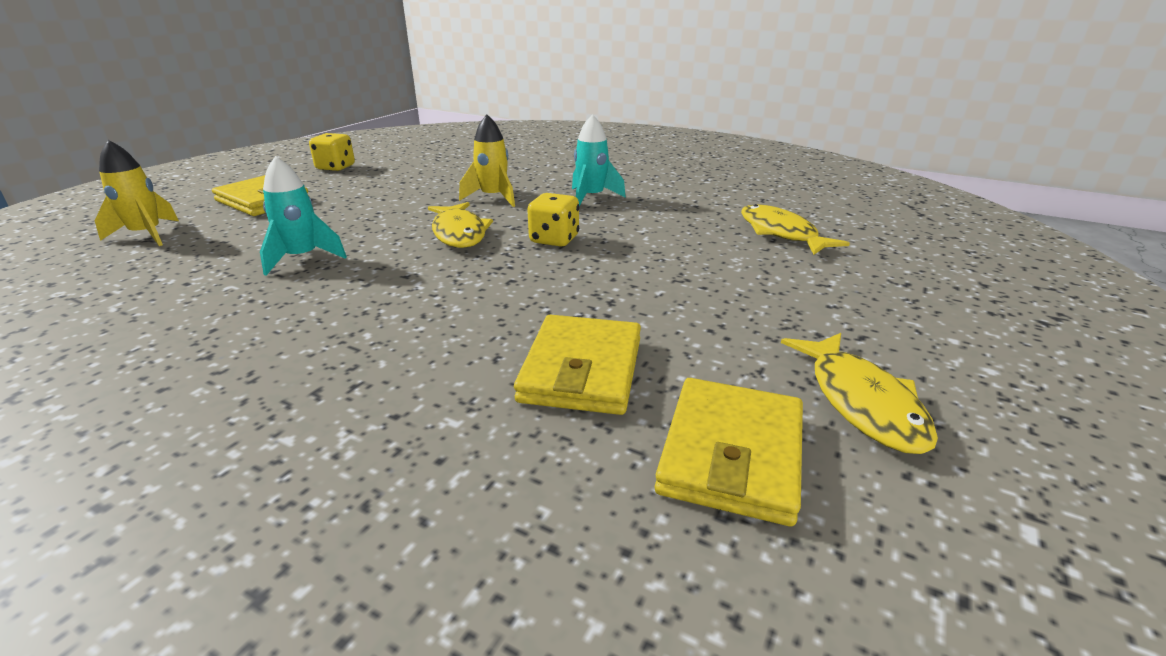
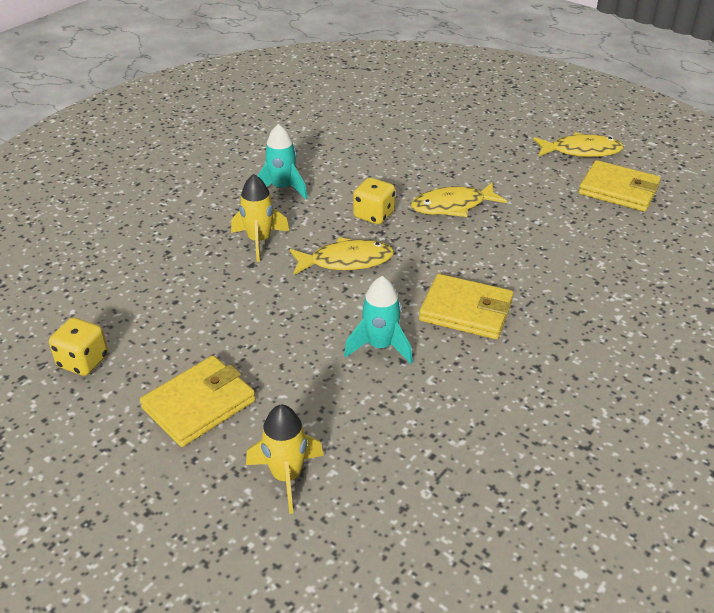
camera: 80 degrees left, 10 degrees up
(582, 370) = (555, 220): yellow wallet -> yellow wallet (466, 311)
(780, 233) = (387, 123): yellow fish -> yellow fish (452, 206)

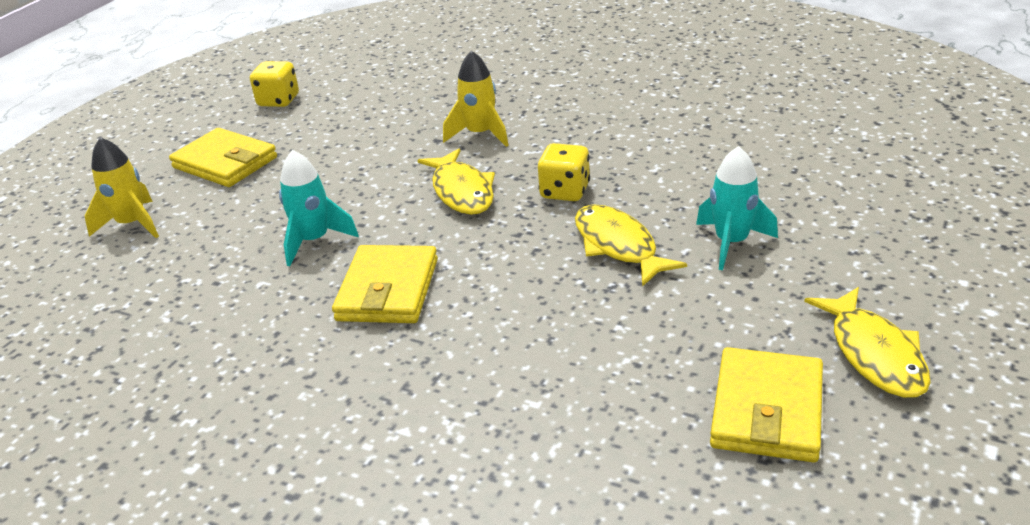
camera: 80 degrees right, 5 degrees down
(282, 188) = (590, 124): turquoise rocket -> turquoise rocket (731, 243)

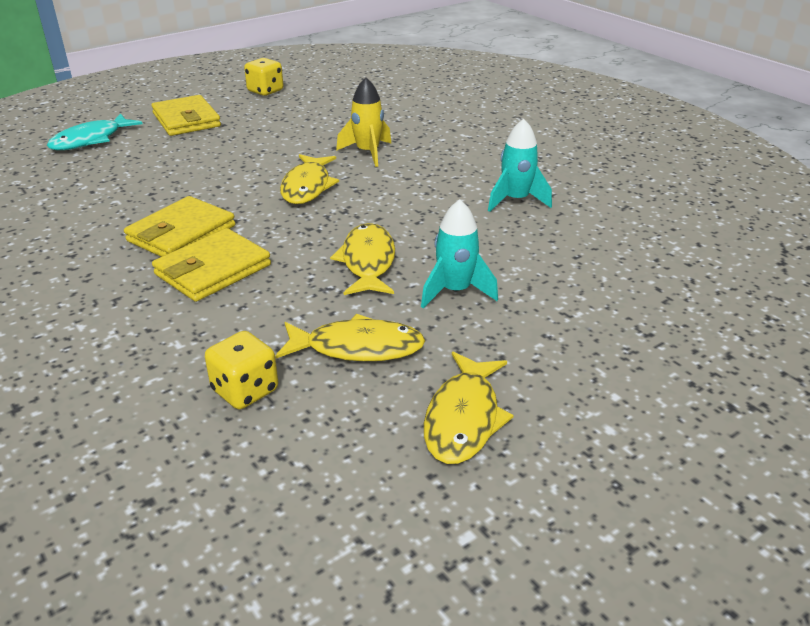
camera: 25 degrees right, 0 degrees up
(132, 224) = (91, 140): yellow rocket -> turquoise fish
(314, 241) = (177, 186): turquoise rocket -> turquoise rocket (515, 200)
(565, 191) = (377, 211): yellow dice -> yellow dice (245, 390)
(710, 331) = (358, 348): none -> yellow fish
(767, 410) = (327, 421): yellow wallet -> yellow wallet (213, 270)

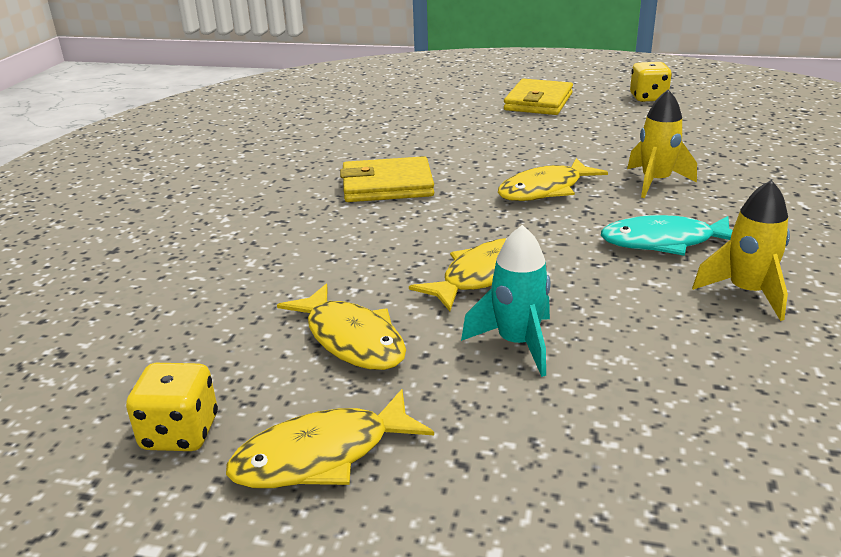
camera: 50 degrees right, 5 degrees down
(91, 140) = (444, 95): turquoise fish -> turquoise fish (664, 242)
(213, 270) = (361, 222): yellow wallet -> none
(245, 390) = (228, 320): yellow dice -> yellow dice (180, 433)
(515, 200) = (746, 293): turquoise rocket -> yellow rocket

